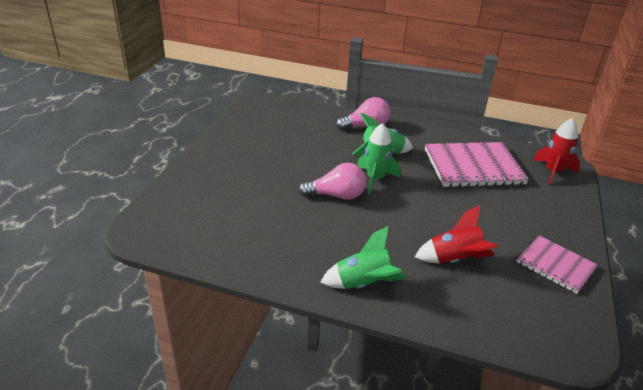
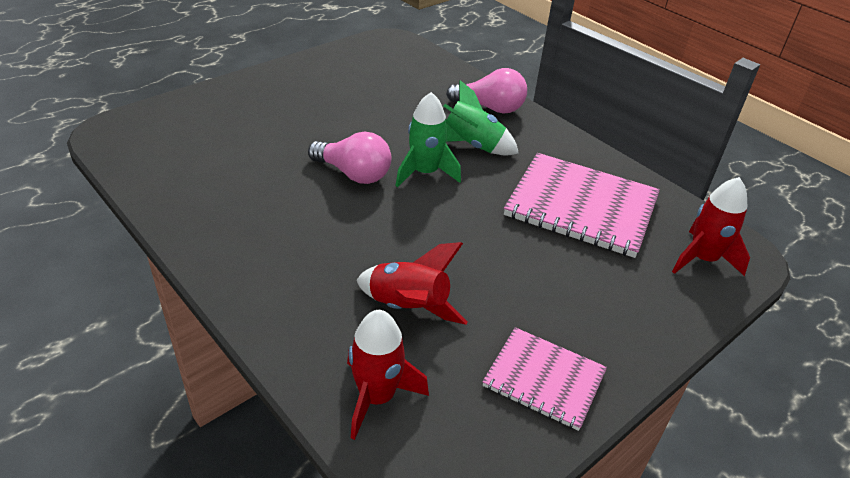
camera: 30 degrees right, 5 degrees up
(364, 284) = (263, 283): green rocket -> none
(495, 315) = (376, 397): none -> red rocket
(555, 265) = (544, 379): pink notebook -> pink notebook turned 45 degrees counterclockwise

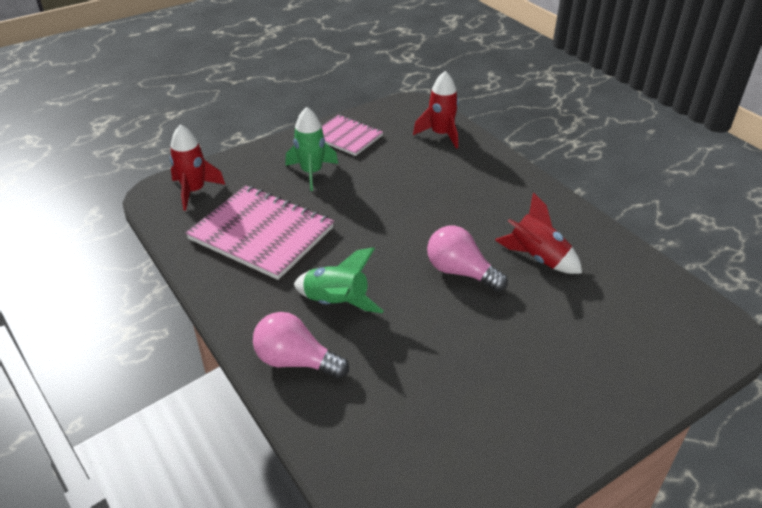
camera: 170 degrees left, 0 degrees up
(408, 307) = (419, 171): red rocket -> red rocket (537, 257)
(425, 173) = (392, 271): green rocket -> green rocket (311, 172)

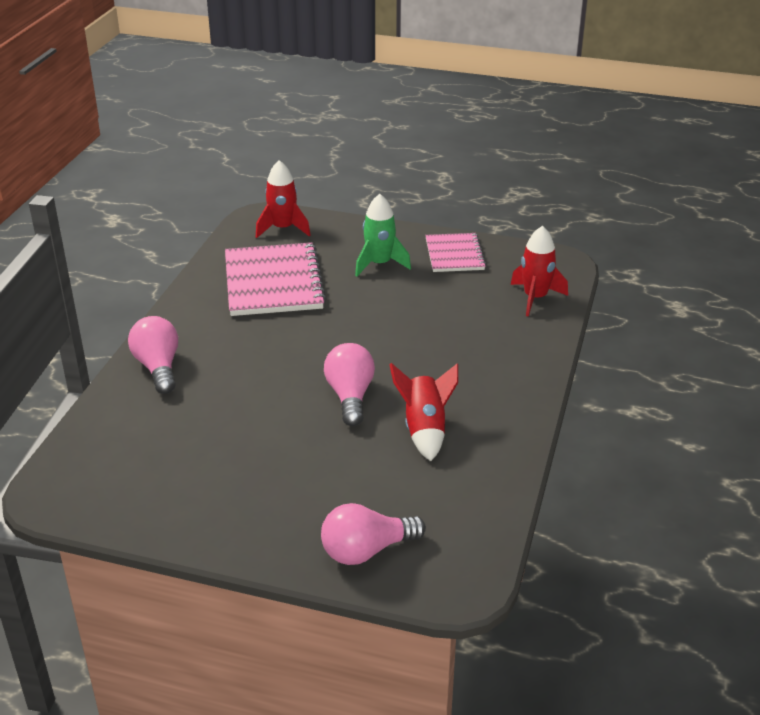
camera: 50 degrees right, 5 degrees down
(336, 303) = (238, 354): green rocket -> none
(654, 360) = (366, 550): none -> pink light bulb

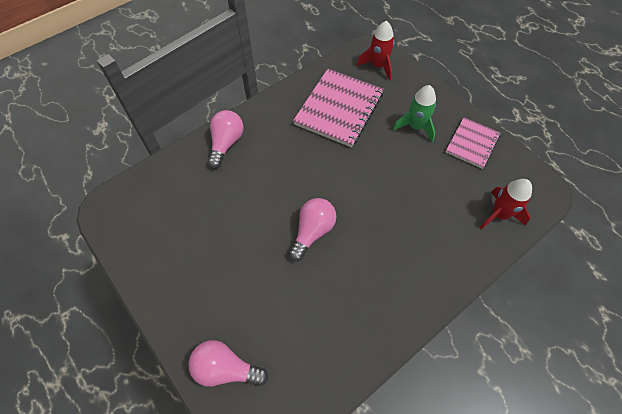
camera: 35 degrees right, 25 degrees up
(425, 429) = (336, 289): red rocket -> none

